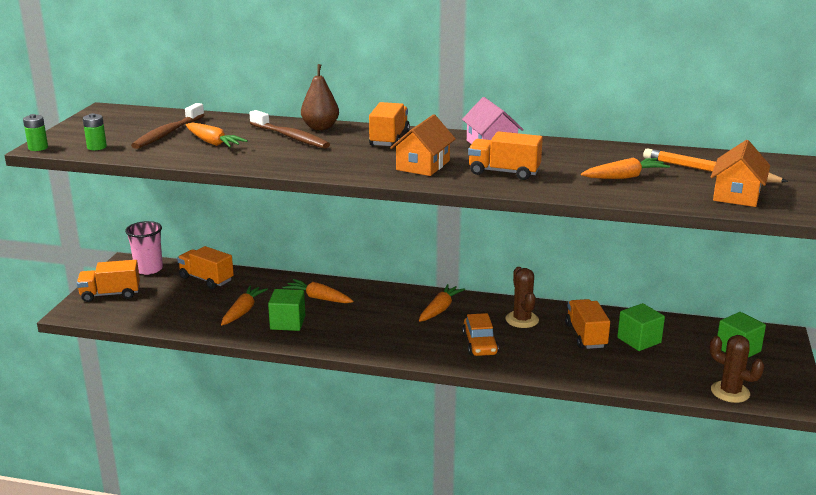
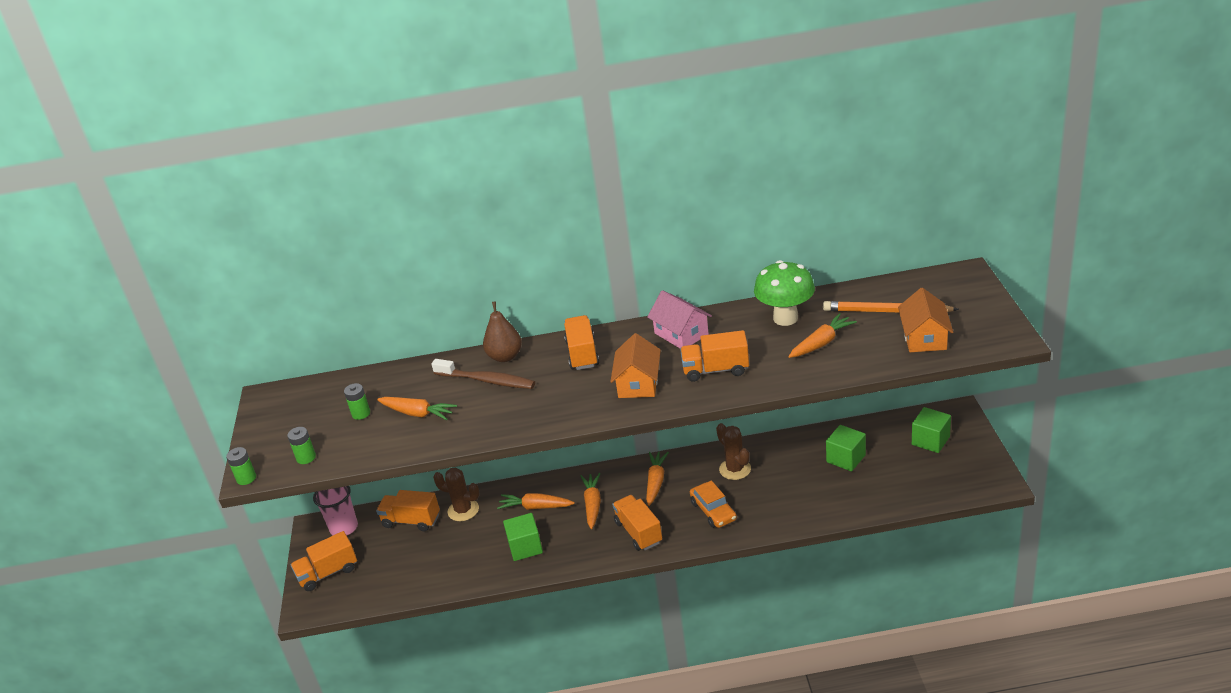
camera: 15 degrees left, 10 degrees up
(167, 133) = (361, 413): brown toothbrush -> green battery
(243, 311) = (474, 548): orange carrot -> orange carrot (592, 504)
(586, 336) = (799, 469): orange truck -> orange truck (638, 532)
(601, 156) = (785, 318): none -> green mushroom
(730, 392) = (944, 491): brown cactus -> brown cactus (463, 510)

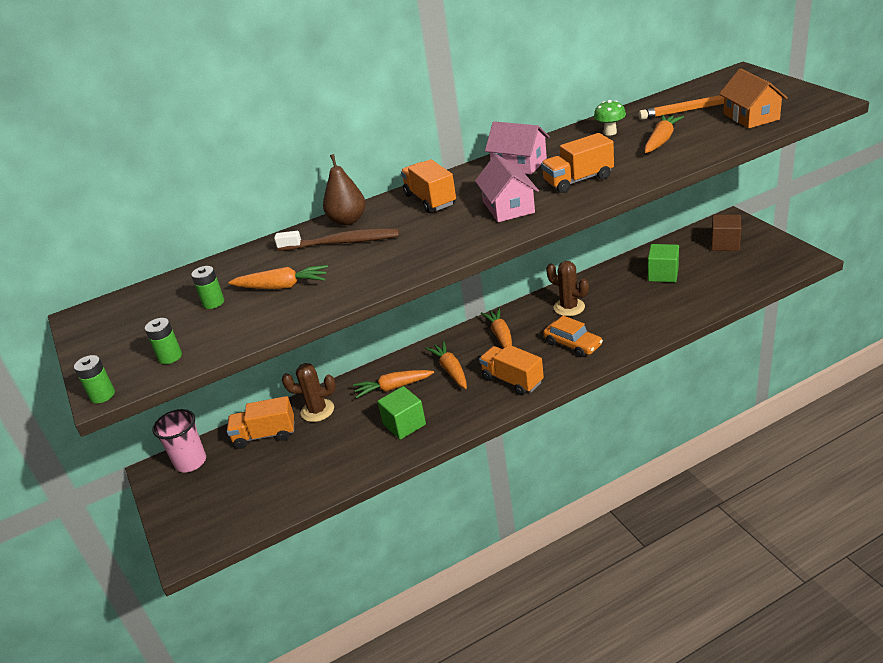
camera: 20 degrees left, 0 degrees up
(328, 573) = (194, 509): orange truck -> none
(638, 383) = (508, 207): orange house -> pink house
(785, 318) = (610, 132): green mushroom -> green mushroom, size x0.53
(930, 440) = (725, 244): green cube -> brown cube

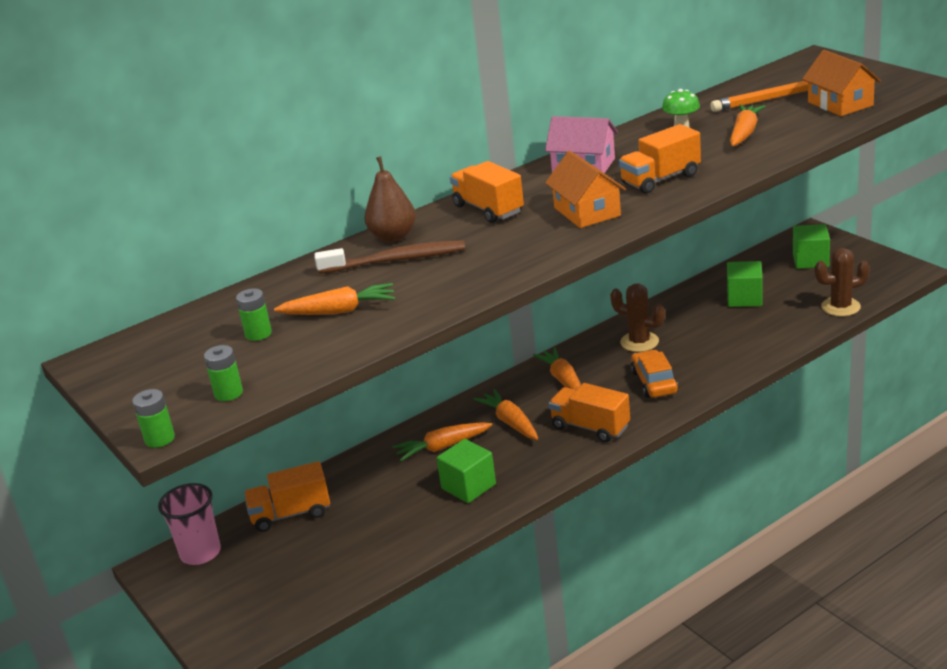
camera: 10 degrees left, 5 degrees down
(317, 410) = (351, 481): brown cactus -> brown cactus (840, 307)
(508, 207) = (587, 212): pink house -> orange house
(572, 344) = (654, 382): orange car -> orange car turned 135 degrees counterclockwise
(725, 244) = (810, 260): brown cube -> green cube

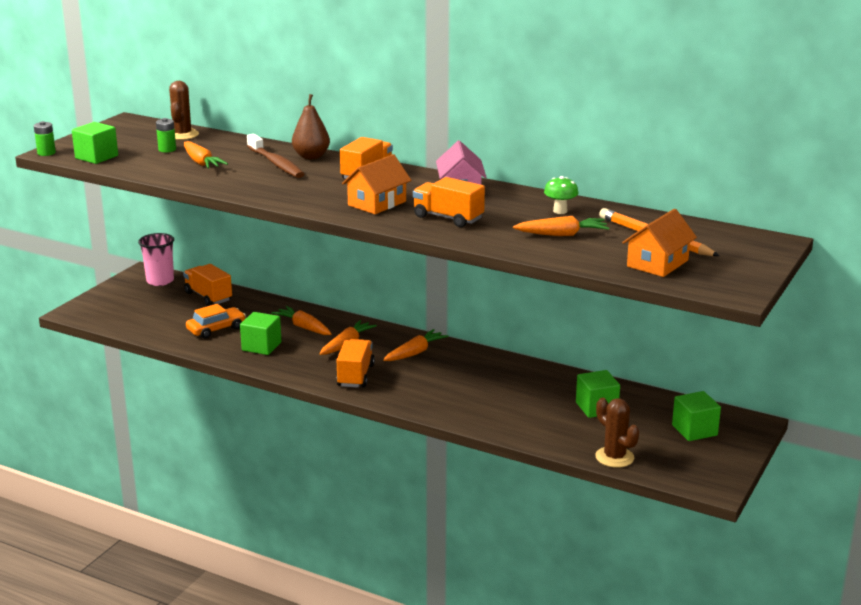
camera: 60 degrees right, 5 degrees down
(228, 393) = (96, 157): green battery -> green cube
(639, 342) = (490, 373): brown cactus -> brown cactus (182, 135)
(654, 382) = (433, 390): orange car -> orange car (216, 329)

